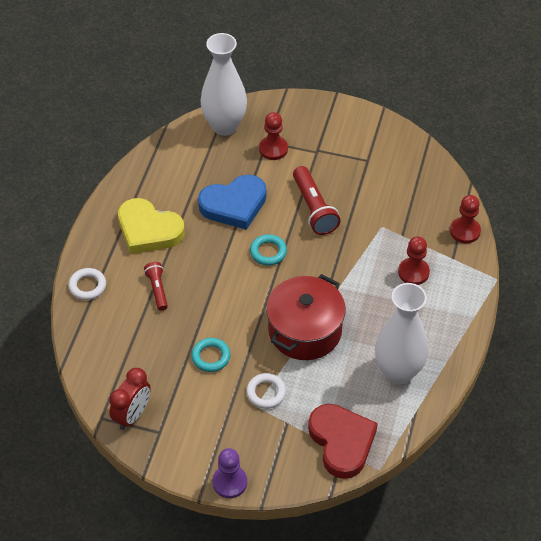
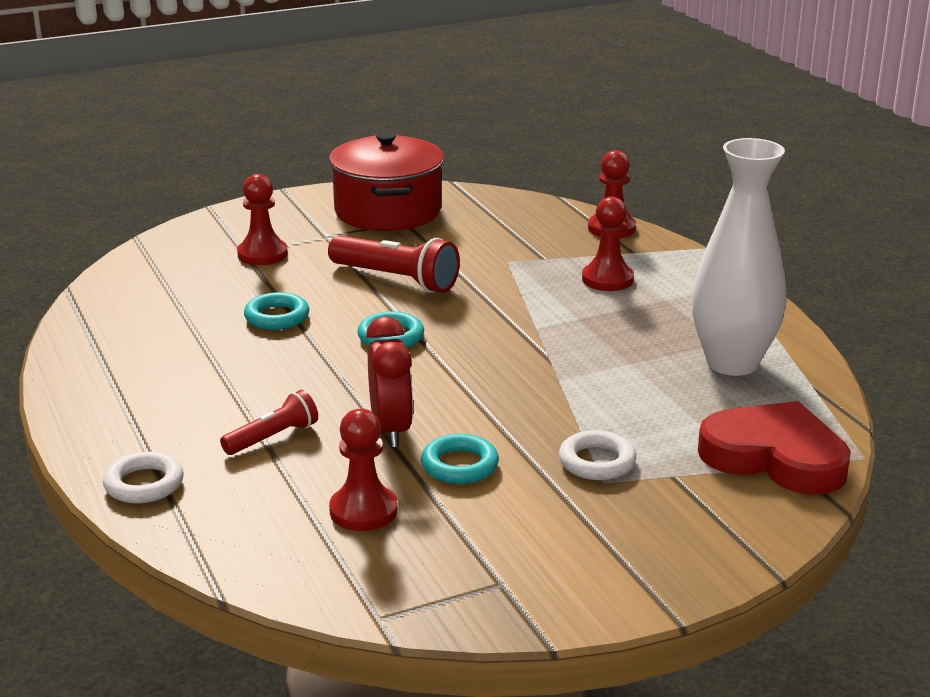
camera: 40 degrees left, 25 degrees down
(132, 415) = (428, 588): red clock -> red clock (391, 430)
(148, 230) = (173, 388): yellow heart -> none
(150, 357) = (363, 511): none -> red pawn
(157, 289) = (273, 437): red flashlight -> red flashlight turned 105 degrees clockwise
(224, 126) = (161, 260): white vase -> none
(230, 482) = (696, 580): purple pawn -> none
(234, 205) = (277, 317): blue heart -> turquoise ring
(305, 331) = (554, 382): red pot -> red pot (388, 211)

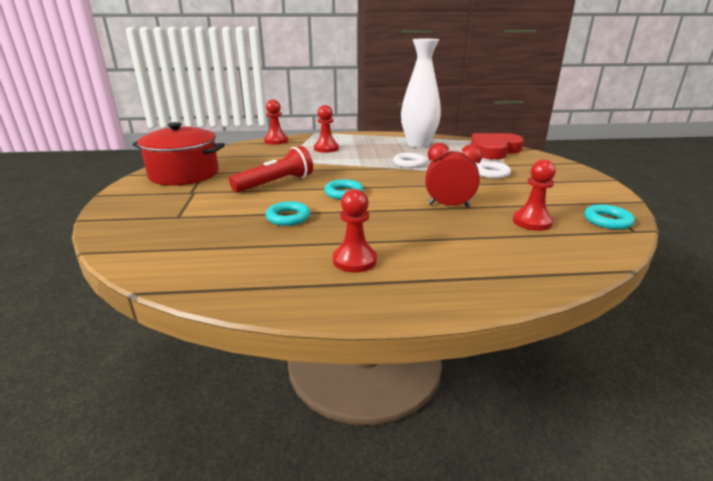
camera: 70 degrees left, 0 degrees up
(144, 484) = (494, 284): white ring -> white ring (409, 163)
(262, 254) = (190, 211): red pawn -> red pawn (354, 260)
(273, 437) = (445, 235): red flashlight -> none
(459, 465) = (489, 196): turquoise ring -> turquoise ring (607, 221)

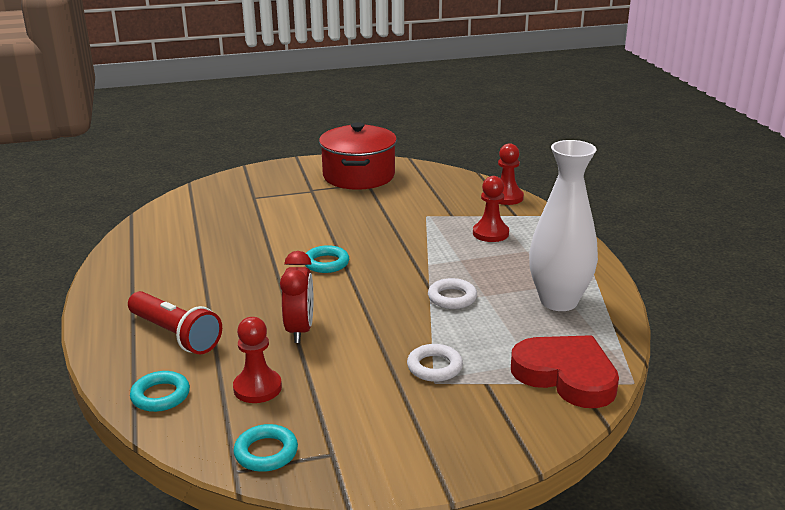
camera: 80 degrees right, 0 degrees up
(275, 183) = (346, 223): red flashlight -> red flashlight (175, 335)
(288, 217) = (256, 243): turquoise ring -> turquoise ring (160, 396)
(354, 260) = (169, 284): red pawn -> none

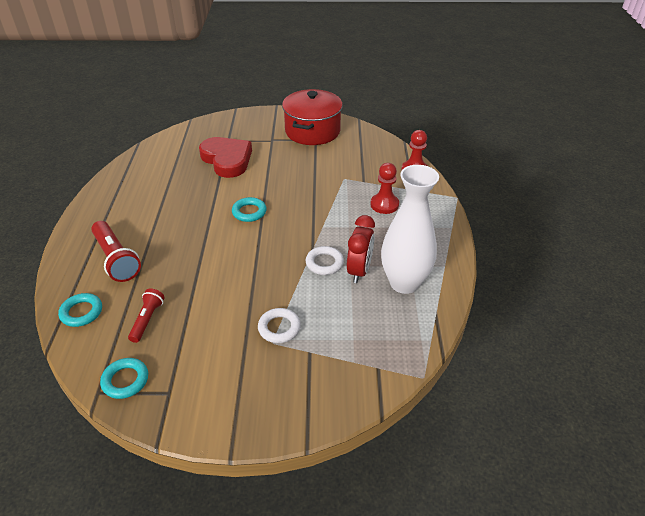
camera: 15 degrees right, 15 degrees up
(257, 388) = (147, 320): red pawn -> red flashlight
(300, 330) = (201, 272): red clock -> red clock (359, 271)
(566, 376) = (373, 358): red heart -> red heart (227, 160)

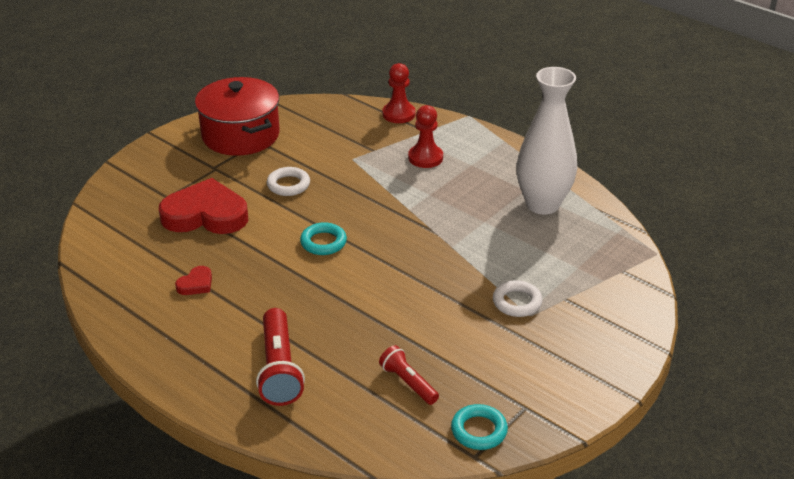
camera: 50 degrees left, 5 degrees down
(81, 312) = (339, 427): turquoise ring -> none
(116, 259) = (279, 369): red flashlight -> red flashlight turned 75 degrees clockwise
(163, 190) = (196, 284): none -> red heart
(324, 263) = (463, 234): white ring -> white ring (288, 185)
(359, 271) = (498, 220): red clock -> none

